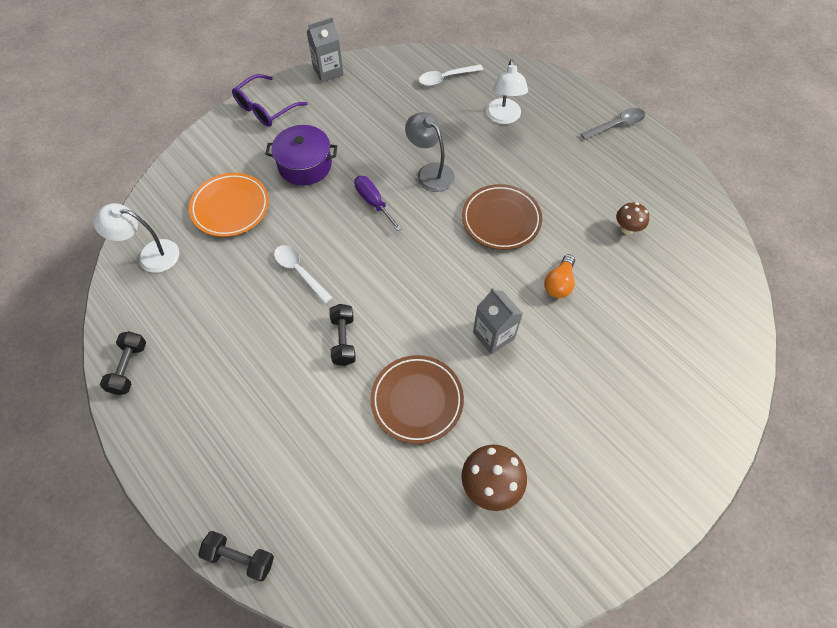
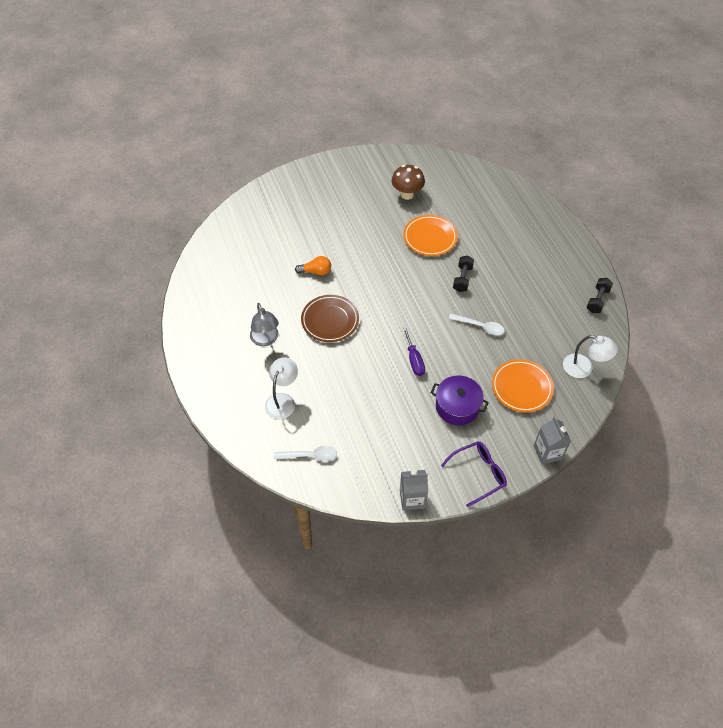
camera: 160 degrees left, 5 degrees down
(240, 557) = (539, 202): black dumbbell -> none
(299, 271) = (480, 326): white spoon -> white spoon turned 45 degrees counterclockwise
(417, 400) = (430, 238): brown plate -> orange plate
(430, 172) = (363, 371): grey lamp -> grey lamp (266, 340)
(493, 335) = (371, 256): grey carton -> grey carton (547, 452)
(559, 283) = (315, 271): orange light bulb -> orange light bulb turned 45 degrees clockwise
(617, 125) = (200, 366): grey spoon -> none
(627, 229) = (250, 290): brown mushroom -> none

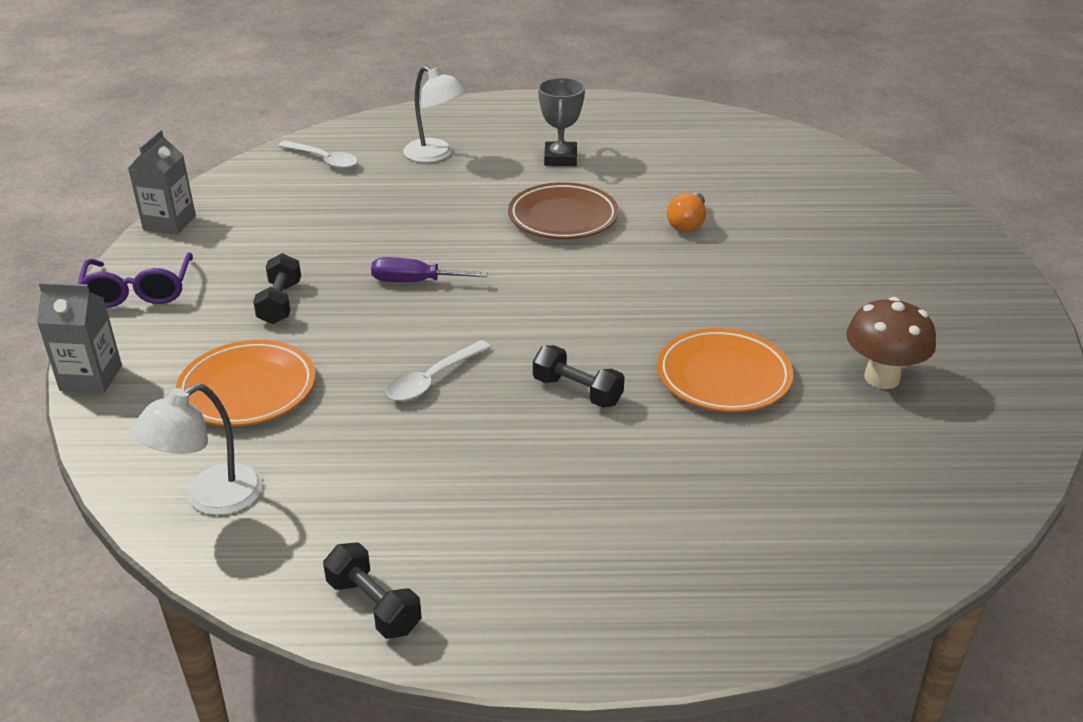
camera: 110 degrees right, 20 degrees down
(266, 340) = (560, 158): grey lamp -> grey trophy
(310, 455) = (324, 160): white spoon -> white spoon turned 75 degrees counterclockwise
(457, 406) = (280, 303): purple pot -> black dumbbell

